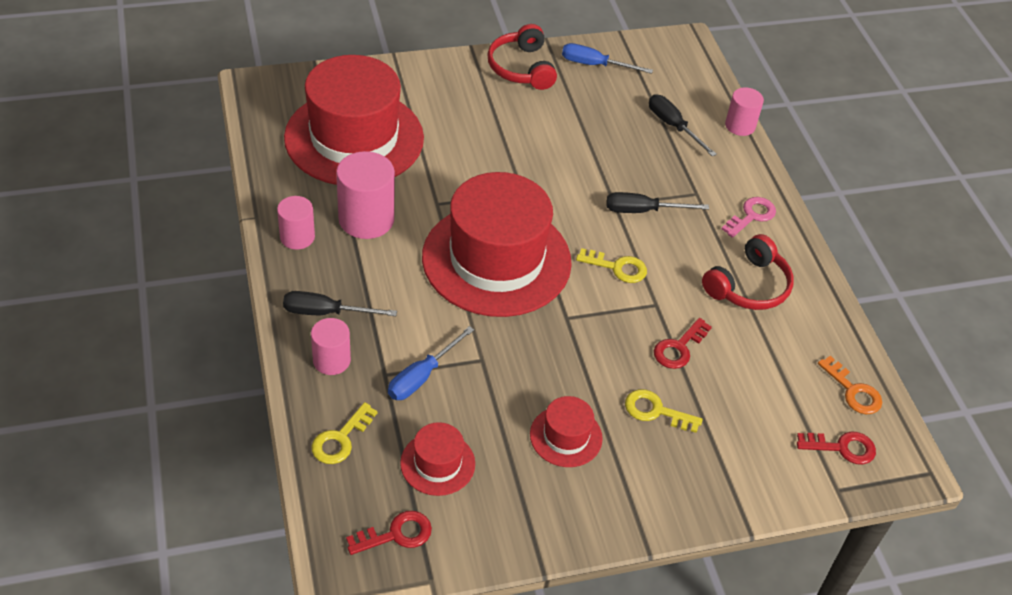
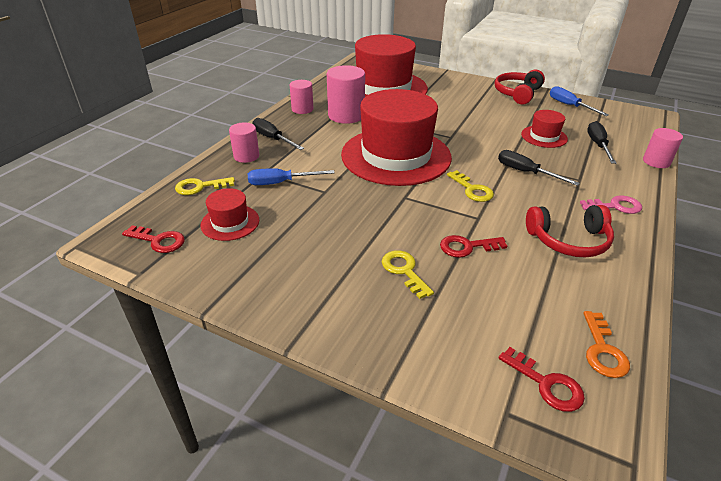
camera: 45 degrees right, 10 degrees down
(566, 436) = (323, 251): red hat -> red hat (544, 136)

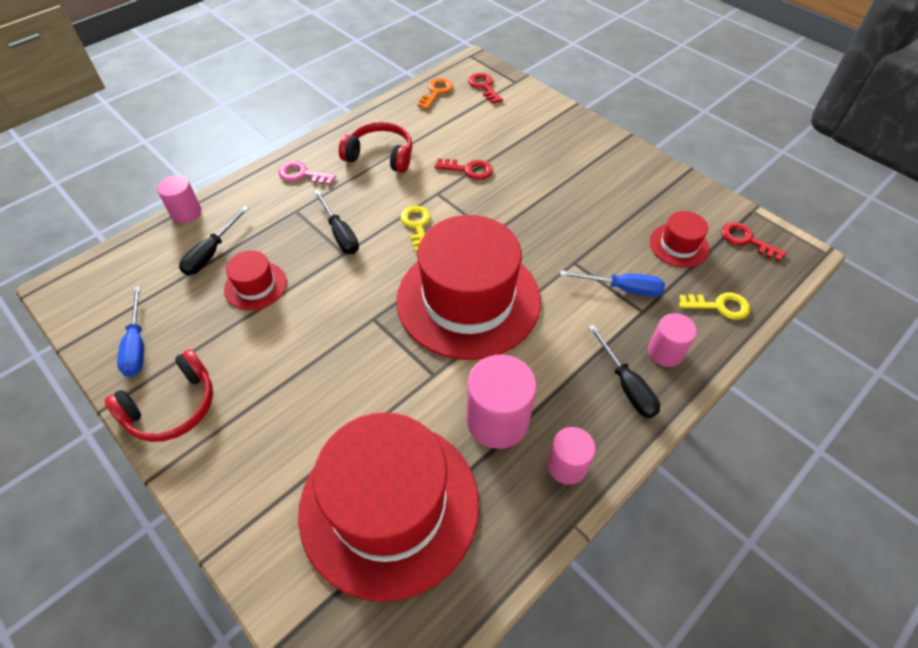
camera: 160 degrees left, 15 degrees up
(404, 271) = (531, 163): yellow key -> none

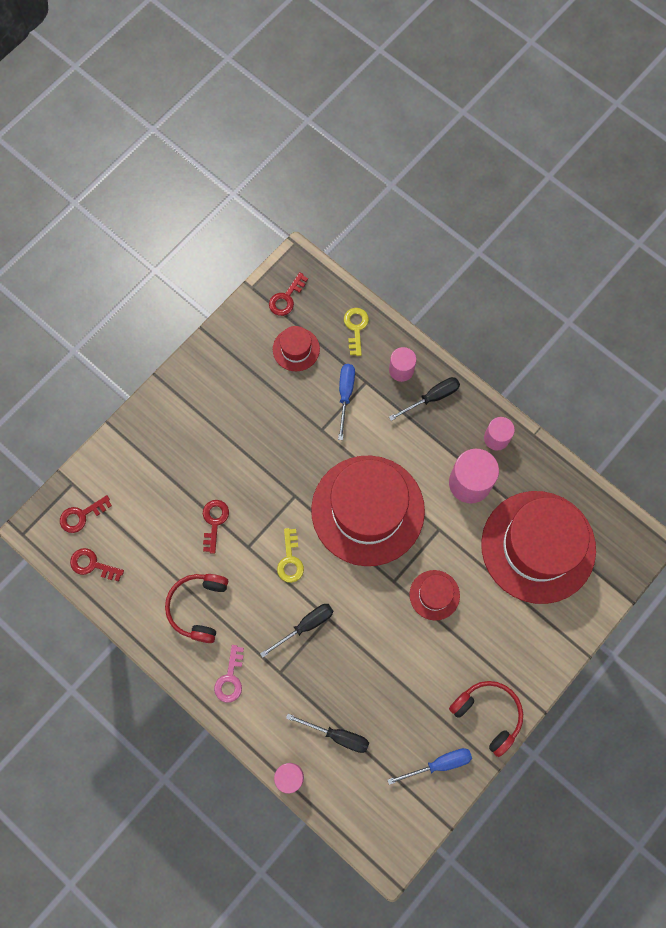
camera: 95 degrees left, 20 degrees up
(255, 286) = (370, 685): red hat -> red hat (434, 595)
(417, 225) = (290, 560): yellow key -> yellow key turned 75 degrees counterclockwise
(436, 92) = (92, 564): orange key -> red key

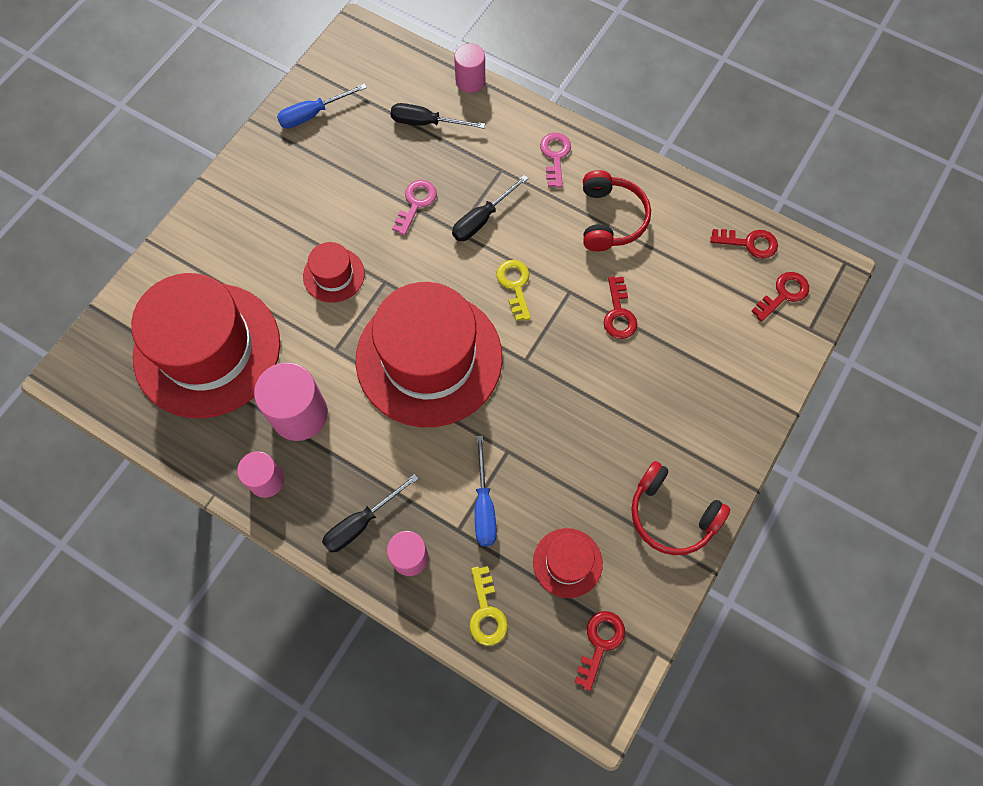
camera: 170 degrees right, 5 degrees down
(358, 651) = (416, 203): none -> pink key
(488, 714) = (262, 166): red headphones -> red headphones (671, 515)

